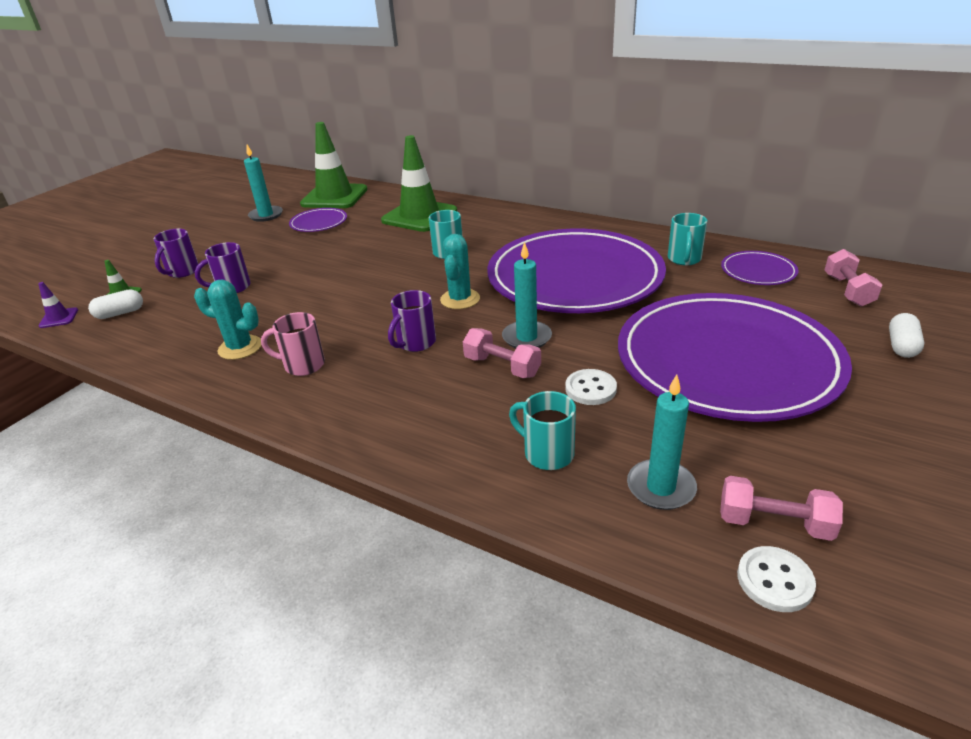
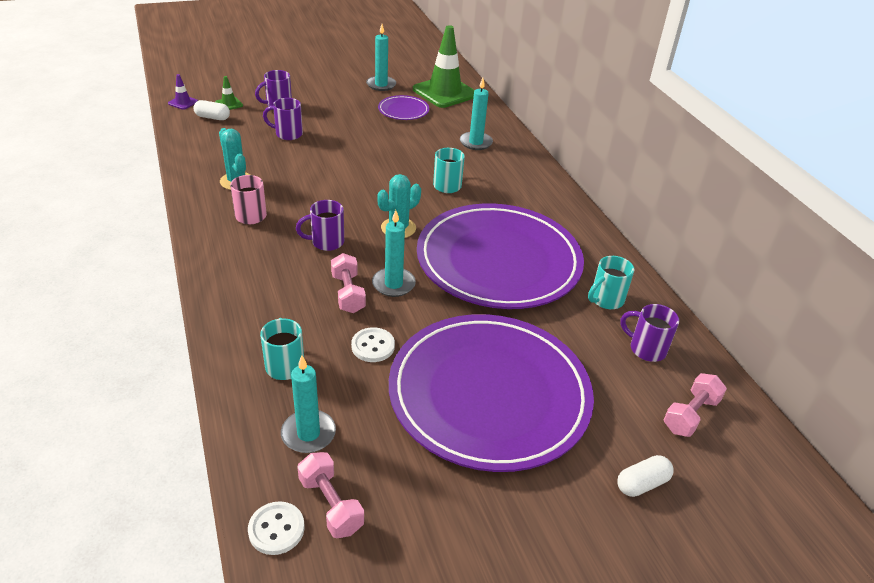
camera: 35 degrees right, 5 degrees up
(419, 216) = (475, 142): green traffic cone -> turquoise candle
(758, 271) = (646, 349): purple plate -> purple mug

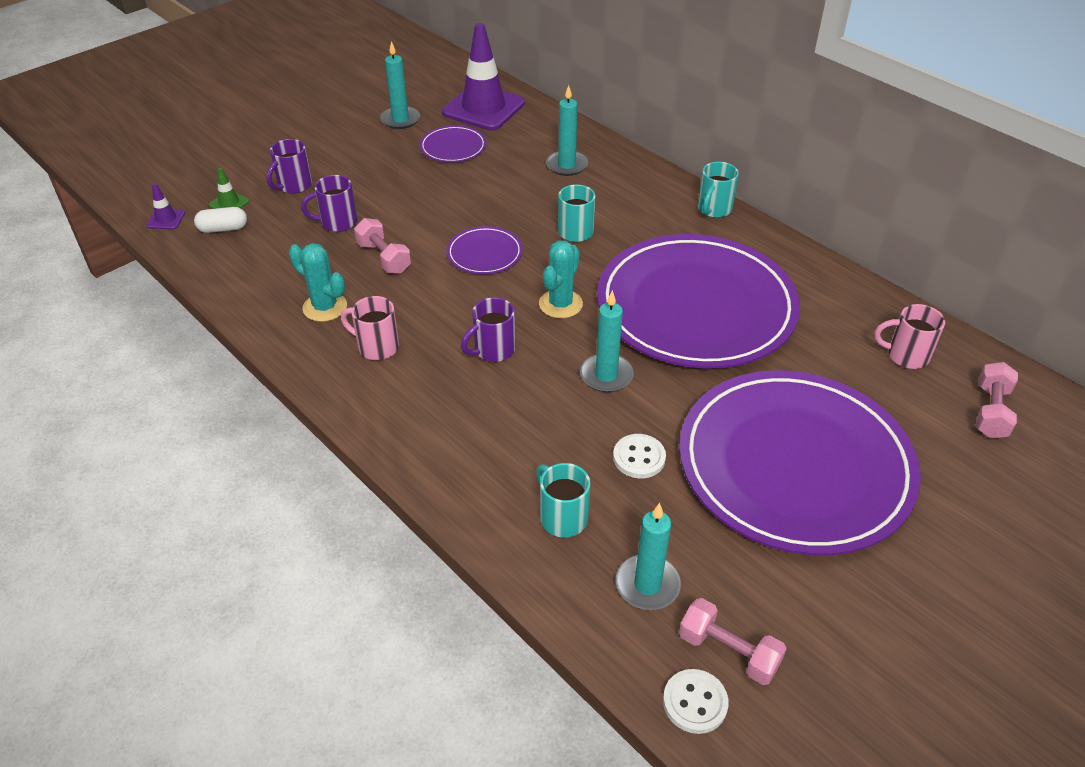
camera: 20 degrees left, 5 degrees up
(348, 293) = (565, 405): pink dumbbell -> pink dumbbell (384, 258)
(371, 181) = (484, 254): none -> purple plate
(444, 92) = (483, 108): green traffic cone -> purple traffic cone
(606, 300) = (832, 314): turquoise mug -> turquoise mug (714, 209)
(642, 484) = (995, 502): white capsule -> none
(646, 349) = (906, 356): purple mug -> pink mug

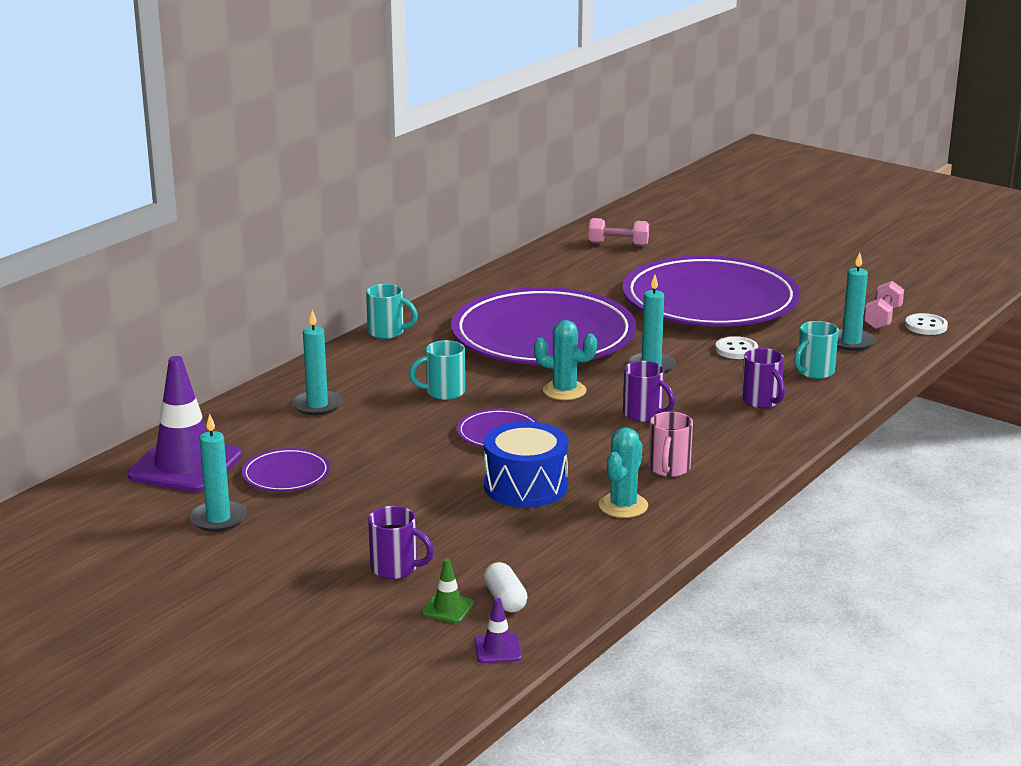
camera: 100 degrees left, 20 degrees down
(337, 222) = (468, 524): purple mug -> purple mug (762, 401)
(384, 258) = (525, 486): pink dumbbell -> blue drum
(906, 356) = (570, 266): pink mug -> none

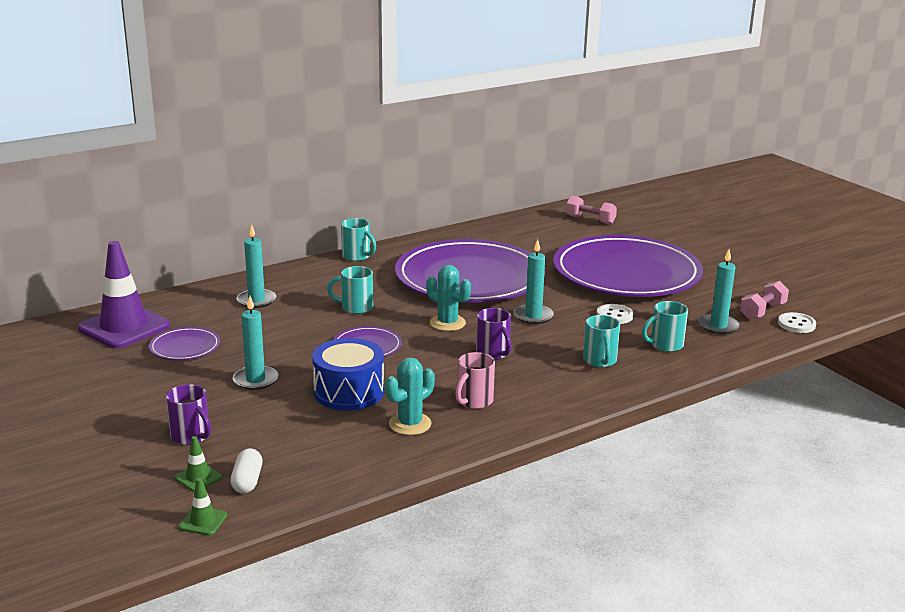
camera: 20 degrees right, 0 degrees up
(218, 519) = (107, 370): turquoise candle -> turquoise candle (255, 380)
(498, 649) = (203, 521): purple traffic cone -> green traffic cone
(762, 401) = (600, 361): purple mug -> turquoise mug

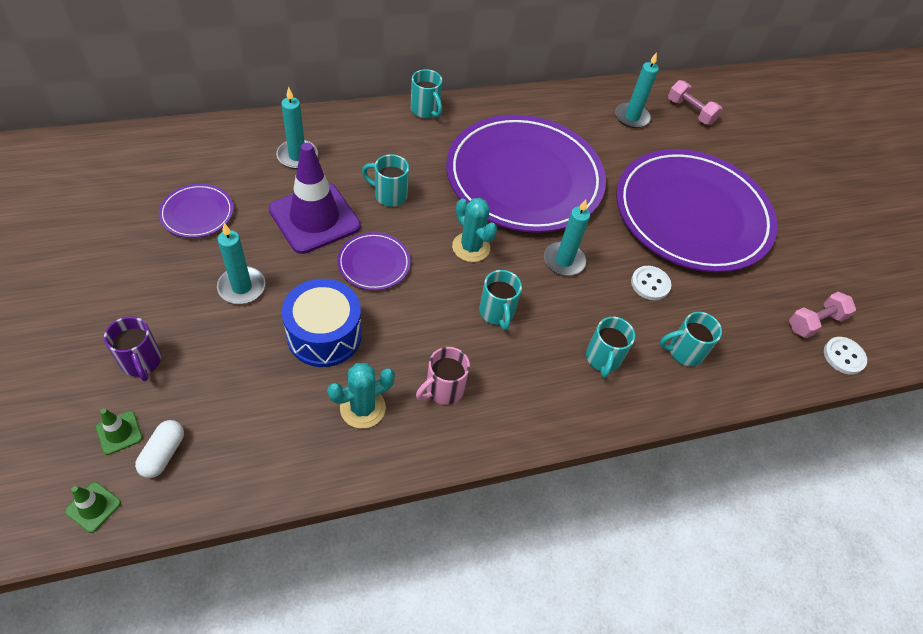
camera: 10 degrees right, 30 degrees up
(124, 327) = (154, 164): purple traffic cone -> purple traffic cone (315, 218)
(493, 353) = (497, 313): purple mug -> turquoise mug
(718, 326) = (755, 335): turquoise candle -> turquoise candle (631, 117)

